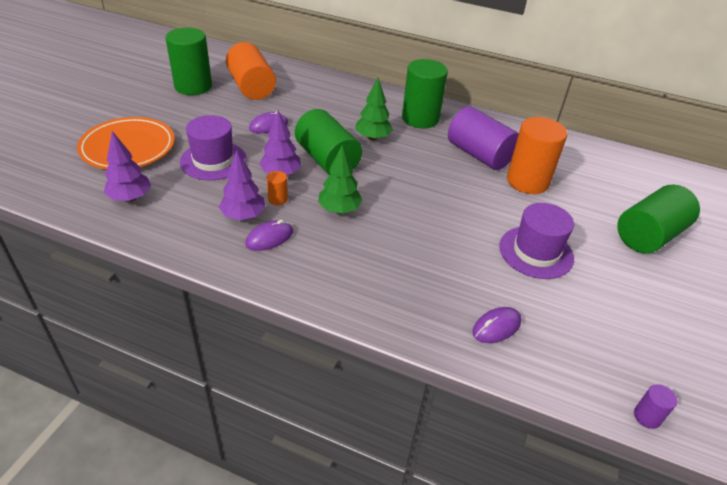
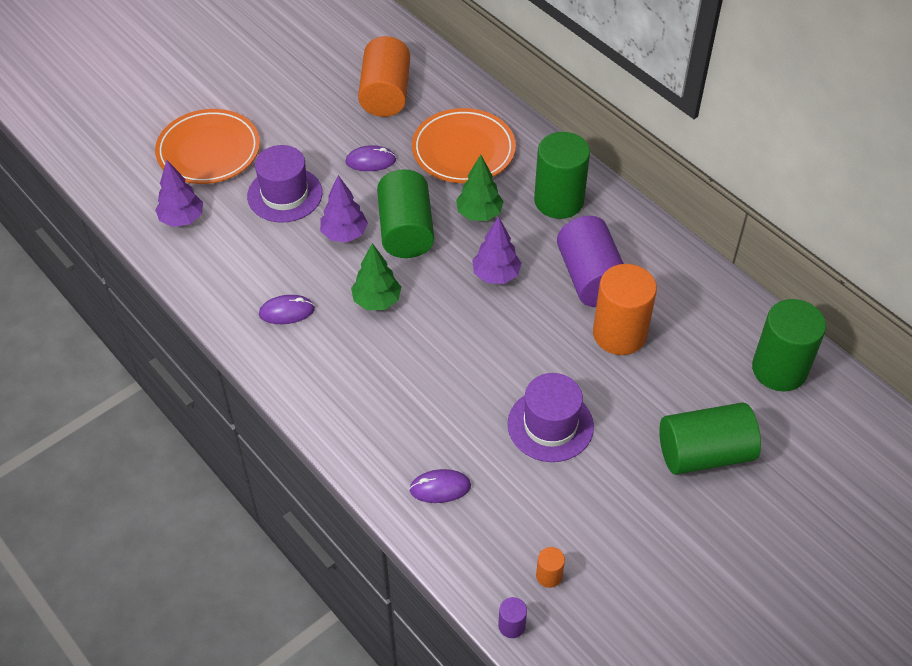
camera: 30 degrees right, 10 degrees up
(193, 86) = (319, 75): green cylinder -> green cylinder (779, 369)
(243, 216) = (276, 276): purple tree -> purple tree (496, 275)
(277, 199) = (322, 267): orange cylinder -> orange cylinder (549, 576)
(332, 106) = (463, 150): none -> orange plate

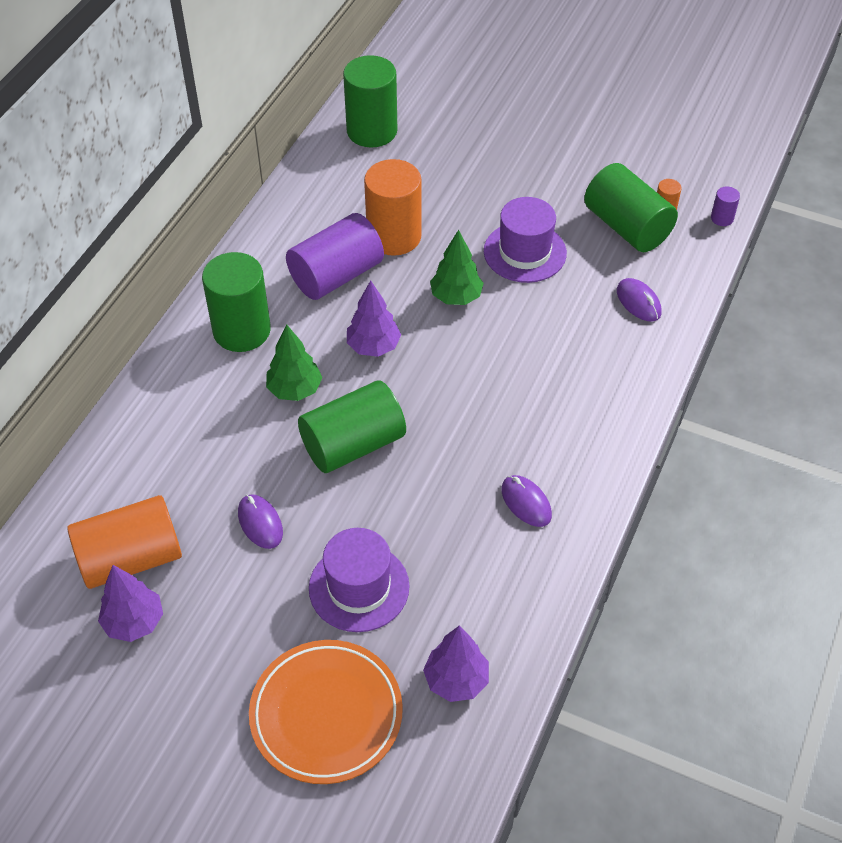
camera: 115 degrees left, 0 degrees up
(344, 234) = (389, 498): purple tree -> purple tree (134, 622)
(377, 301) = (464, 430): green tree -> green tree (456, 297)
(463, 150) = (201, 439): orange plate -> none
(704, 453) = (488, 154): green cylinder -> green cylinder (627, 227)

